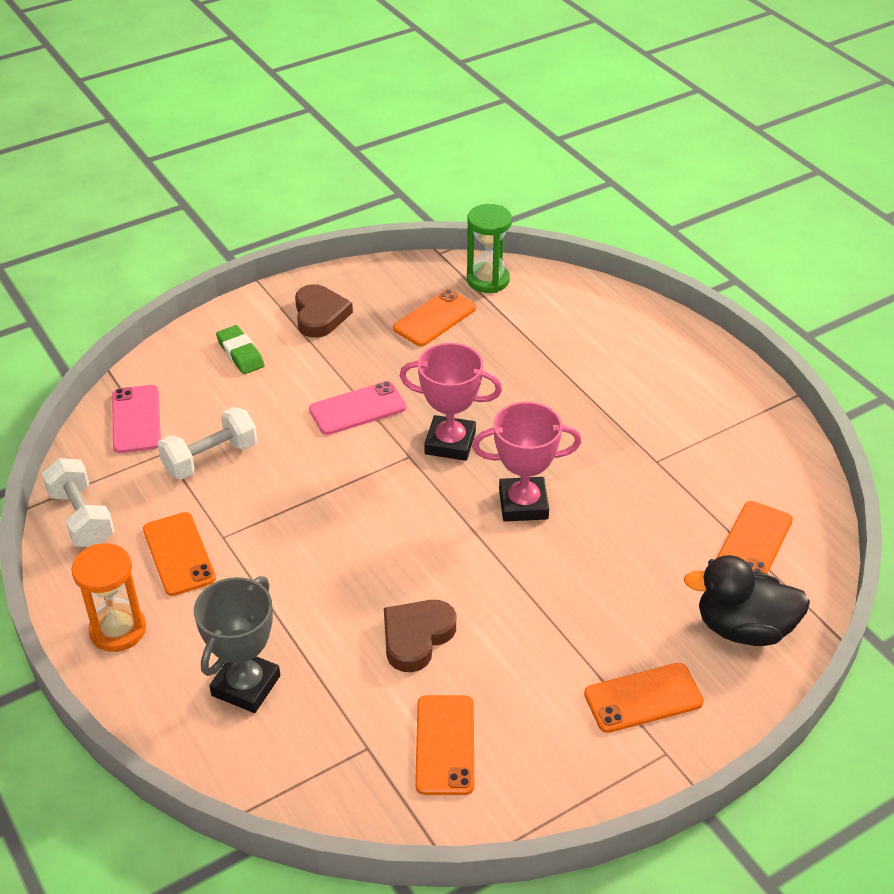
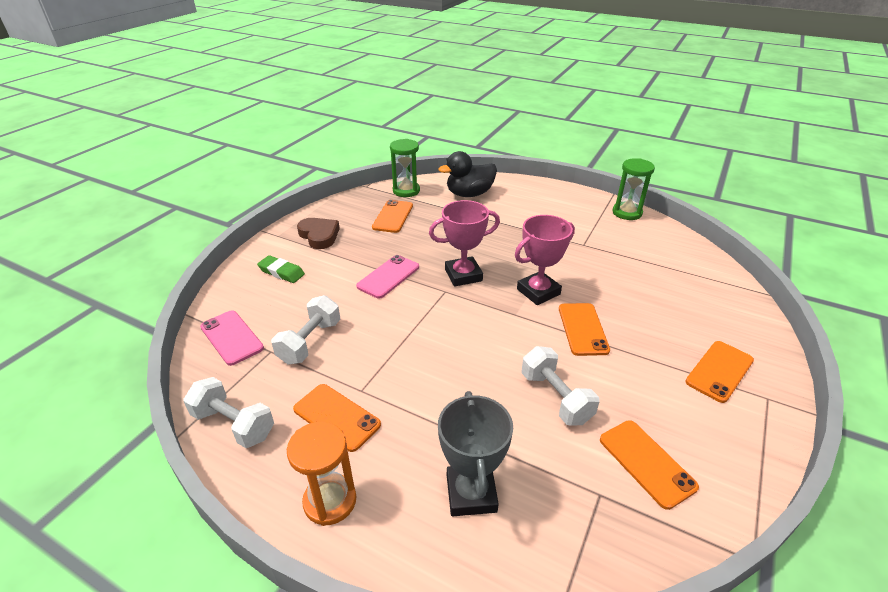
camera: 30 degrees left, 5 degrees down
(416, 637) = (555, 397): brown heart -> white dumbbell
(743, 628) = (720, 309): black duck -> black duck (469, 194)
(754, 542) = (673, 264): orange phone -> orange phone (582, 329)
(779, 435) = (627, 213): none -> green hourglass

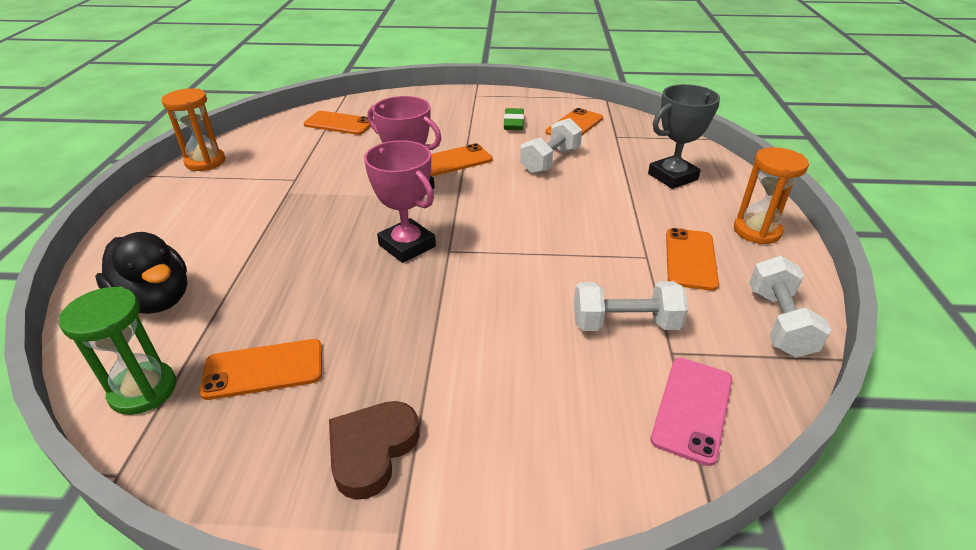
camera: 115 degrees left, 0 degrees up
(281, 272) = (515, 442): green eraser -> green eraser (513, 123)
(388, 276) = (449, 307): pink phone -> none
(627, 213) = (205, 162): green hourglass -> orange hourglass
(719, 371) = (461, 108): orange phone -> orange phone (339, 123)

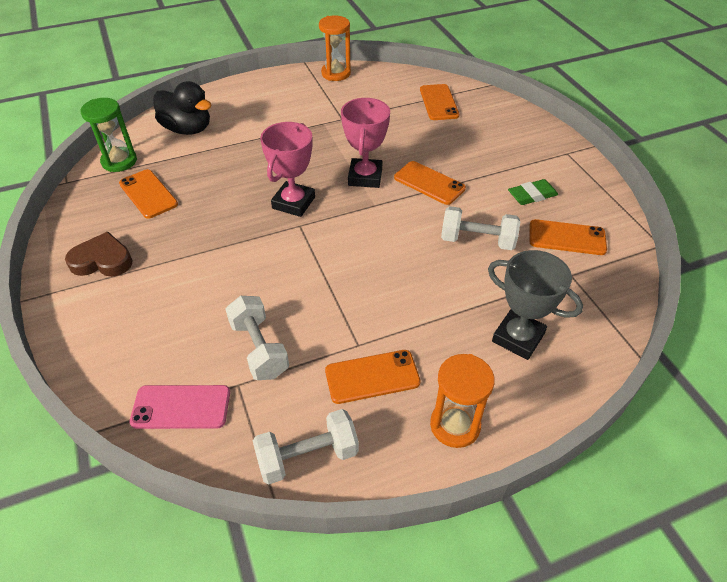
camera: 65 degrees right, 10 degrees up
(156, 300) = (187, 129): black duck -> black duck turned 75 degrees counterclockwise

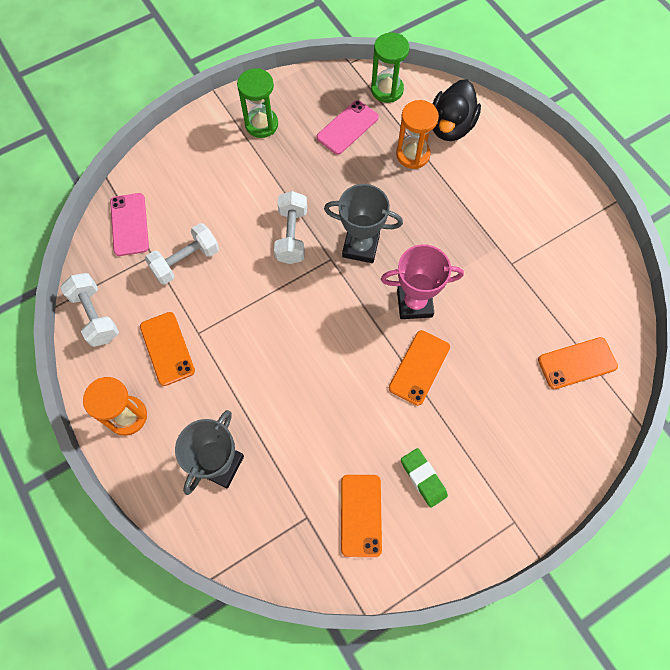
camera: 80 degrees right, 20 degrees up
(102, 260) = (261, 124): brown heart -> green hourglass
(148, 194) = (347, 127): orange phone -> pink phone
(293, 203) = (360, 246): pink trophy -> grey trophy
(336, 73) = (602, 239): orange hourglass -> orange hourglass (413, 155)
(477, 241) = (339, 422): white dumbbell -> white dumbbell (292, 235)

